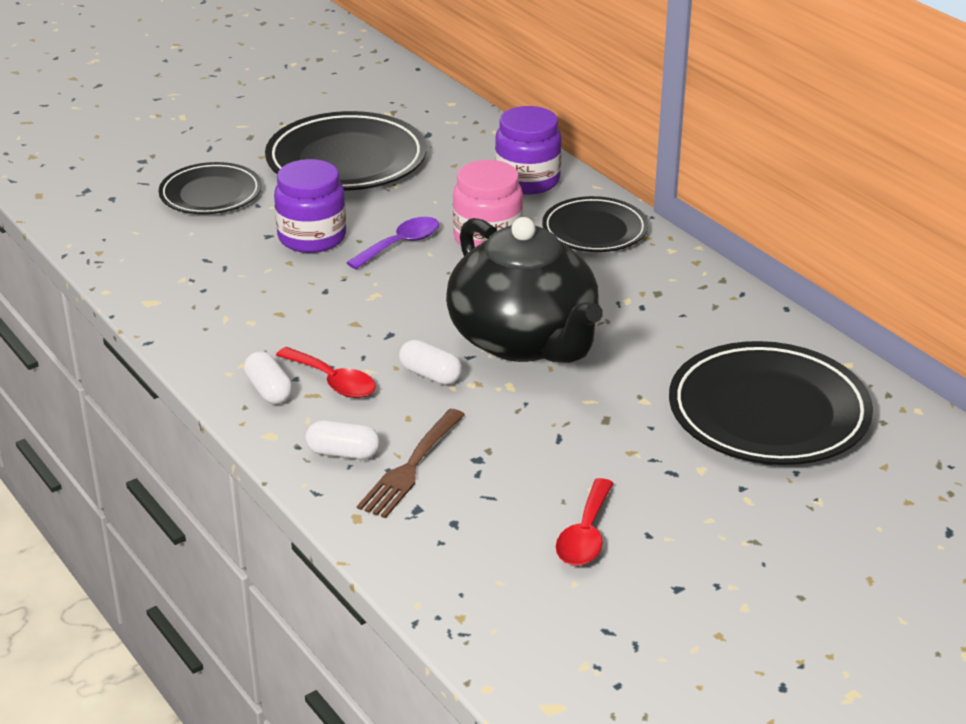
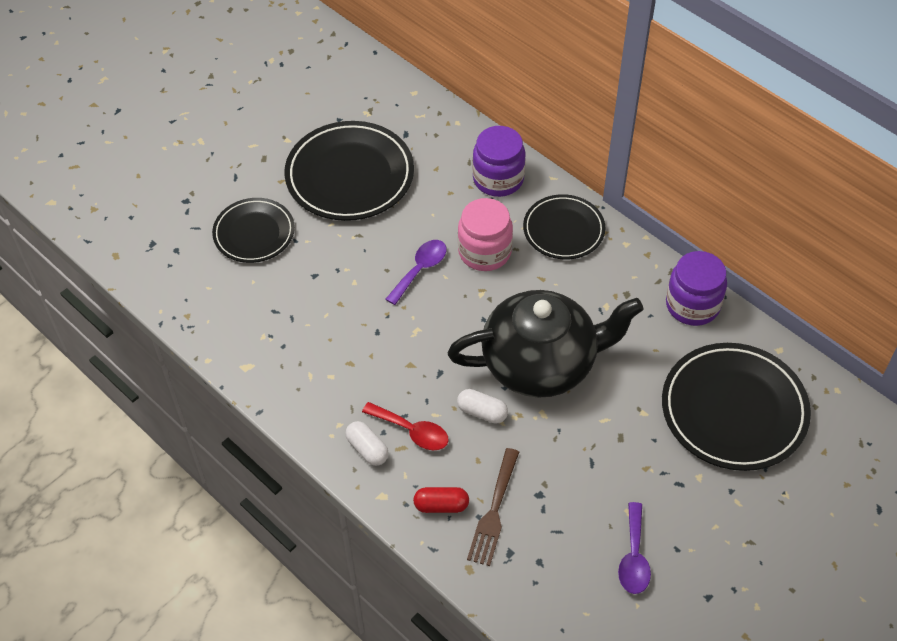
camera: 10 degrees left, 20 degrees up
(312, 237) = (349, 272): purple jar -> purple jar (692, 305)
(343, 453) = (441, 505): white capsule -> red capsule
(524, 340) = (541, 363): black teapot -> black teapot turned 60 degrees counterclockwise
(585, 535) = (633, 557): red spoon -> purple spoon

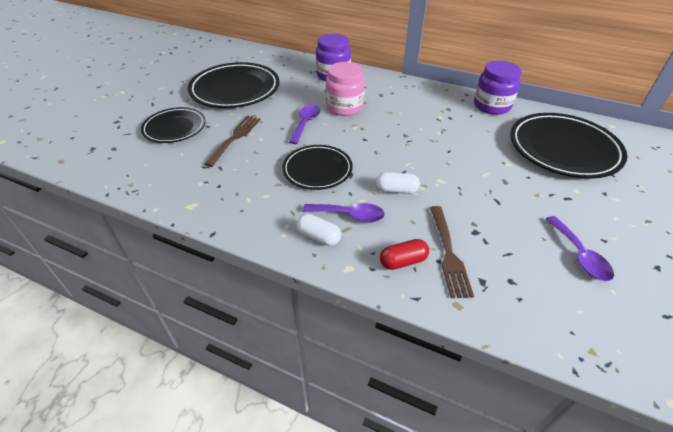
camera: 20 degrees left, 10 degrees down
(322, 273) = (235, 138): none -> brown fork
(412, 431) = (349, 215): red spoon -> purple spoon
(541, 363) = (419, 153): black teapot -> none
(563, 230) = (388, 89): black plate -> black plate (317, 170)

